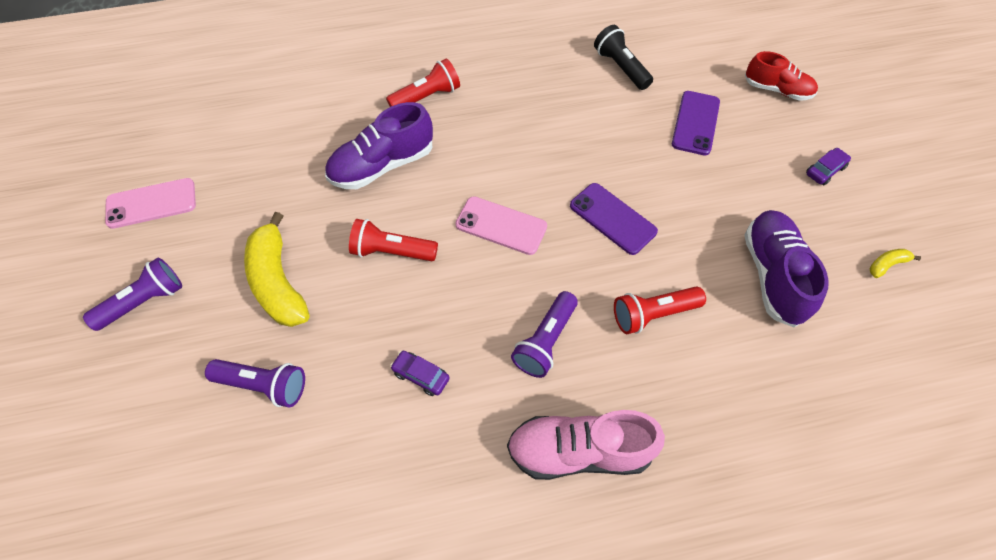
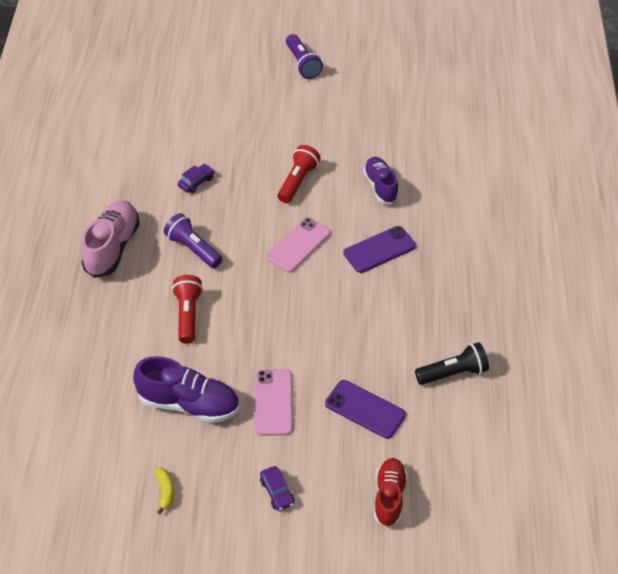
camera: 105 degrees right, 10 degrees down
(151, 203) = (383, 67): pink phone -> pink phone (273, 402)
(263, 385) = (221, 112): purple flashlight -> none
(278, 282) = (294, 123): yellow banana -> none
(382, 165) = (380, 186): purple shoe -> purple shoe, size x0.67
(427, 97) = (449, 224): red flashlight -> none
(612, 218) = (280, 315): purple phone -> purple phone (379, 250)
(777, 90) = (389, 497): red shoe -> red shoe turned 150 degrees clockwise

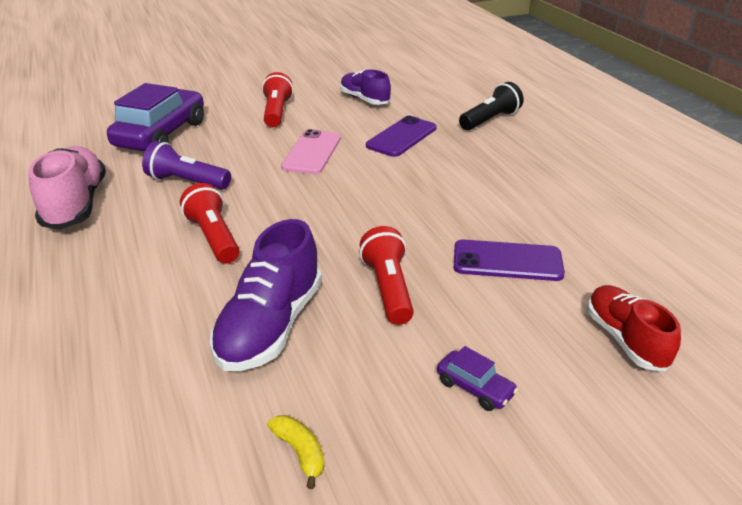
camera: 25 degrees left, 15 degrees down
(189, 404) = (270, 326): purple shoe -> purple shoe turned 120 degrees clockwise
(196, 182) = (161, 134): purple car -> purple car, size x2.37
(273, 402) = (388, 288): pink phone -> red flashlight
(302, 64) = (228, 50): purple flashlight -> none
(453, 373) = (570, 203): black flashlight -> black flashlight (490, 120)

